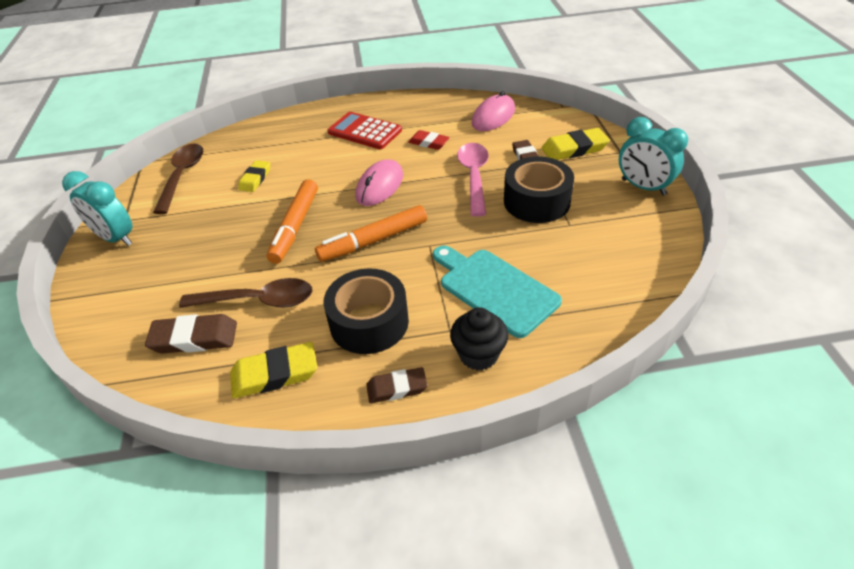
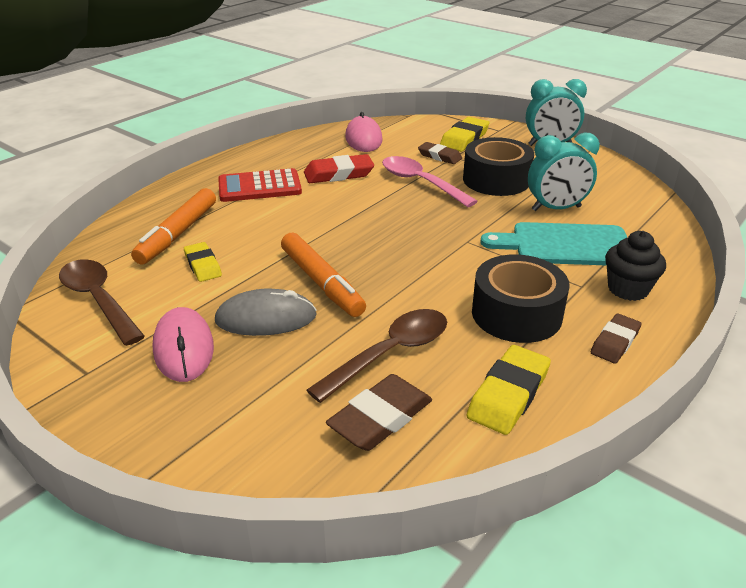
camera: 45 degrees left, 10 degrees down
(115, 238) = (108, 393): turquoise clock -> turquoise clock (556, 208)
(234, 235) = (266, 318): none -> grey mouse
(373, 241) = (416, 259): orange marker -> orange marker (178, 234)
(380, 186) = (349, 219): pink mouse -> pink mouse (184, 348)
(428, 143) = (338, 174): red eraser -> red eraser, size x1.51

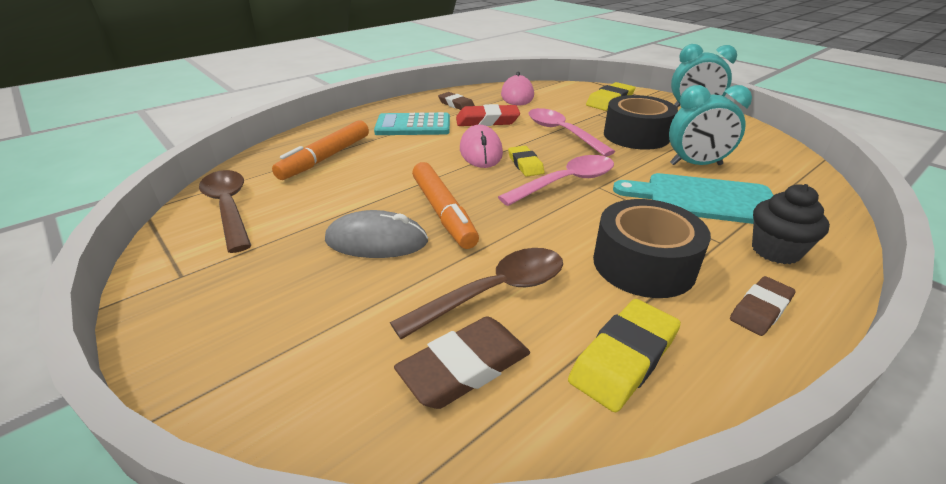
camera: 10 degrees right, 0 degrees up
(184, 348) = (285, 261): pink mouse -> pink mouse (481, 151)
(203, 265) = (336, 186): yellow eraser -> yellow eraser (525, 164)
(259, 187) = (413, 126): red calculator -> turquoise calculator
(434, 239) = (566, 182): none -> pink spoon
(439, 156) = (584, 113): brown eraser -> brown eraser (456, 104)

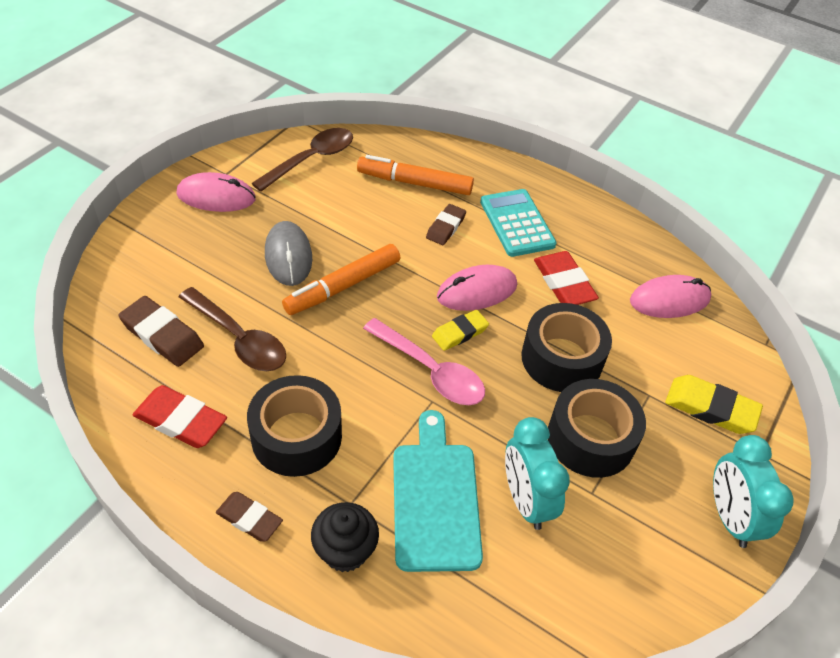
camera: 70 degrees right, 15 degrees up
(219, 288) = (216, 196): none -> pink mouse
(456, 104) = (600, 245): brown eraser -> brown eraser (445, 227)
(562, 133) = (562, 359): pink spoon -> black tape
(624, 358) = (181, 420): yellow eraser -> red eraser

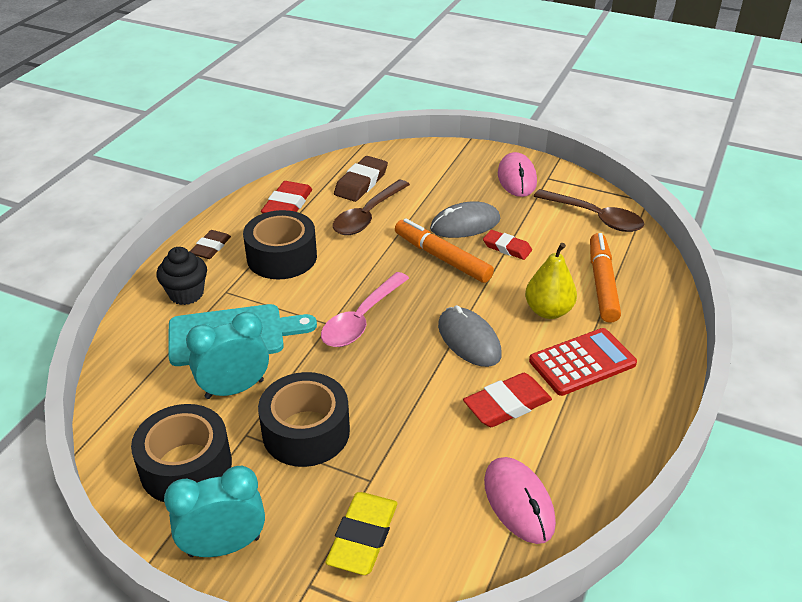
camera: 85 degrees right, 10 degrees down
(341, 233) = (507, 248): none -> red eraser
(445, 227) = (548, 311): brown eraser -> yellow pear
(460, 333) = (411, 333): yellow eraser -> none
(477, 291) = (469, 340): pink mouse -> grey mouse
(517, 223) = (582, 362): turquoise calculator -> red calculator
(562, 359) = (400, 407): black tape -> black tape (186, 466)

